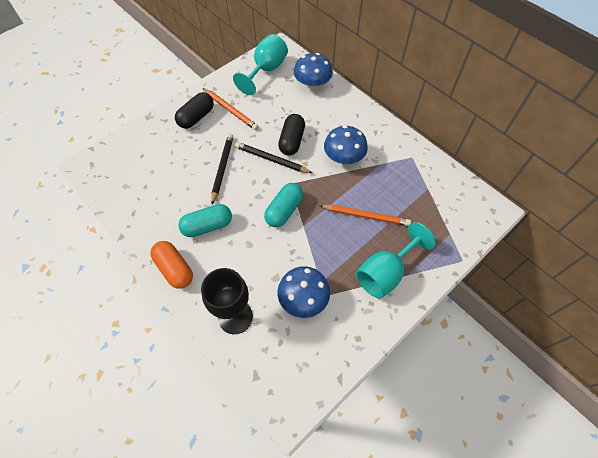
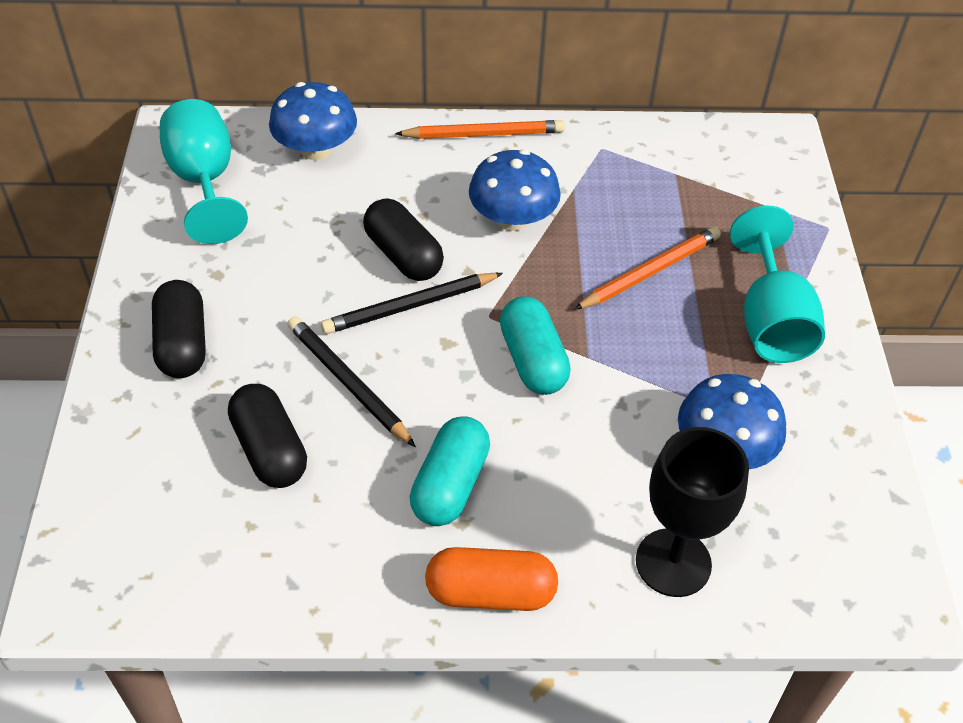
camera: 50 degrees left, 10 degrees down
(177, 169) = (270, 450): none -> black capsule
(230, 110) = (231, 287): orange pencil -> orange pencil (484, 134)

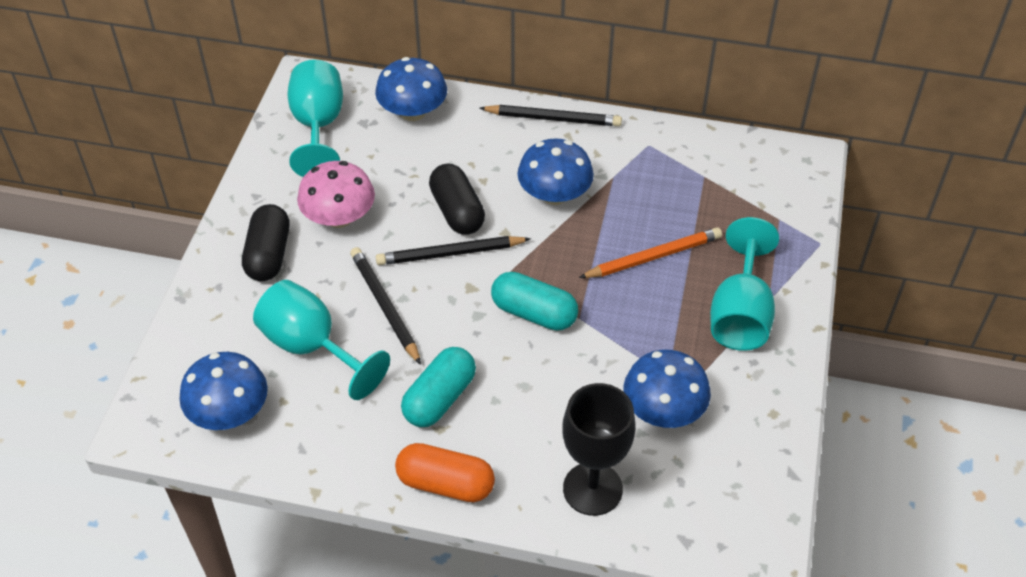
camera: 15 degrees right, 0 degrees up
(183, 553) = (229, 412): none -> blue mushroom
(260, 284) = (339, 217): none -> pink mushroom
(270, 450) = (312, 347): black capsule -> turquoise goblet
(484, 134) = (553, 118): orange pencil -> black pencil
(533, 360) = (534, 313): turquoise capsule -> turquoise capsule turned 60 degrees counterclockwise

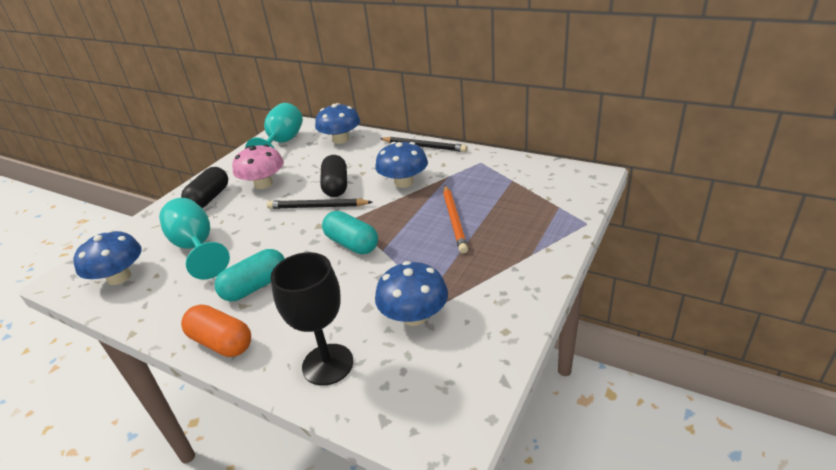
camera: 20 degrees right, 15 degrees down
(385, 306) = (257, 230): black pencil -> none
(653, 257) = (454, 220): orange pencil -> orange pencil turned 90 degrees clockwise
(740, 314) = (505, 260): turquoise goblet -> none

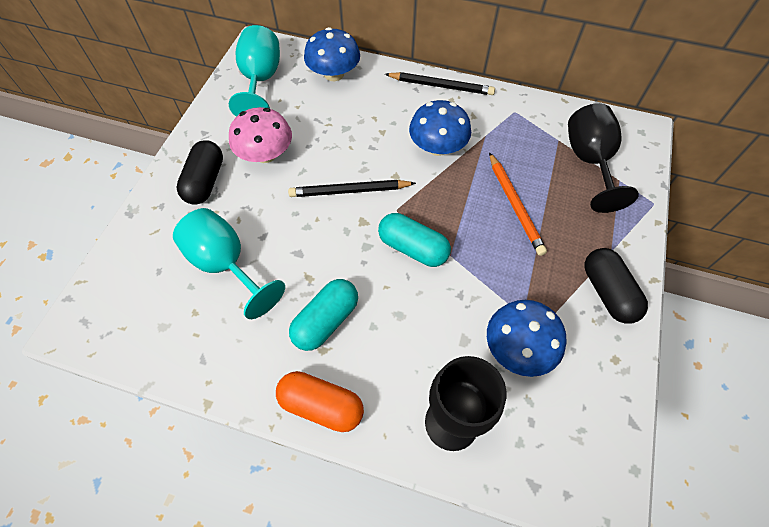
camera: 15 degrees left, 25 degrees up
(119, 277) = (148, 319): blue mushroom -> none
(336, 186) = (359, 156): black capsule -> black capsule (607, 292)
(535, 194) = (589, 162): none -> black goblet

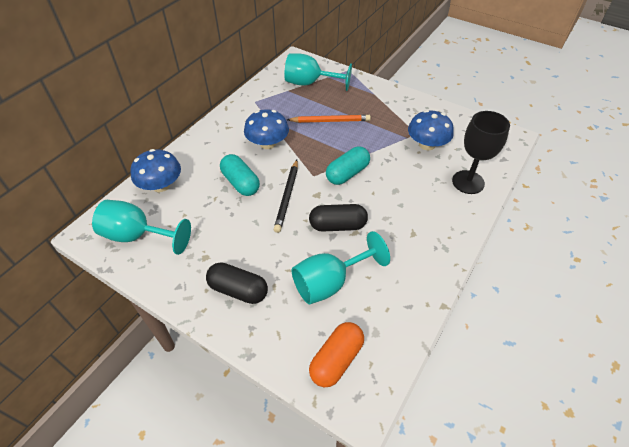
camera: 75 degrees left, 10 degrees down
(265, 154) = (227, 243): pink mushroom -> none
(321, 405) = (452, 240): orange capsule -> orange capsule (336, 360)
(326, 321) = (392, 228): turquoise capsule -> turquoise capsule (240, 183)
(441, 86) = (211, 129): black pencil -> none
(589, 162) = (310, 83): black goblet -> turquoise goblet
(607, 292) = (400, 103): black capsule -> black capsule (337, 225)

